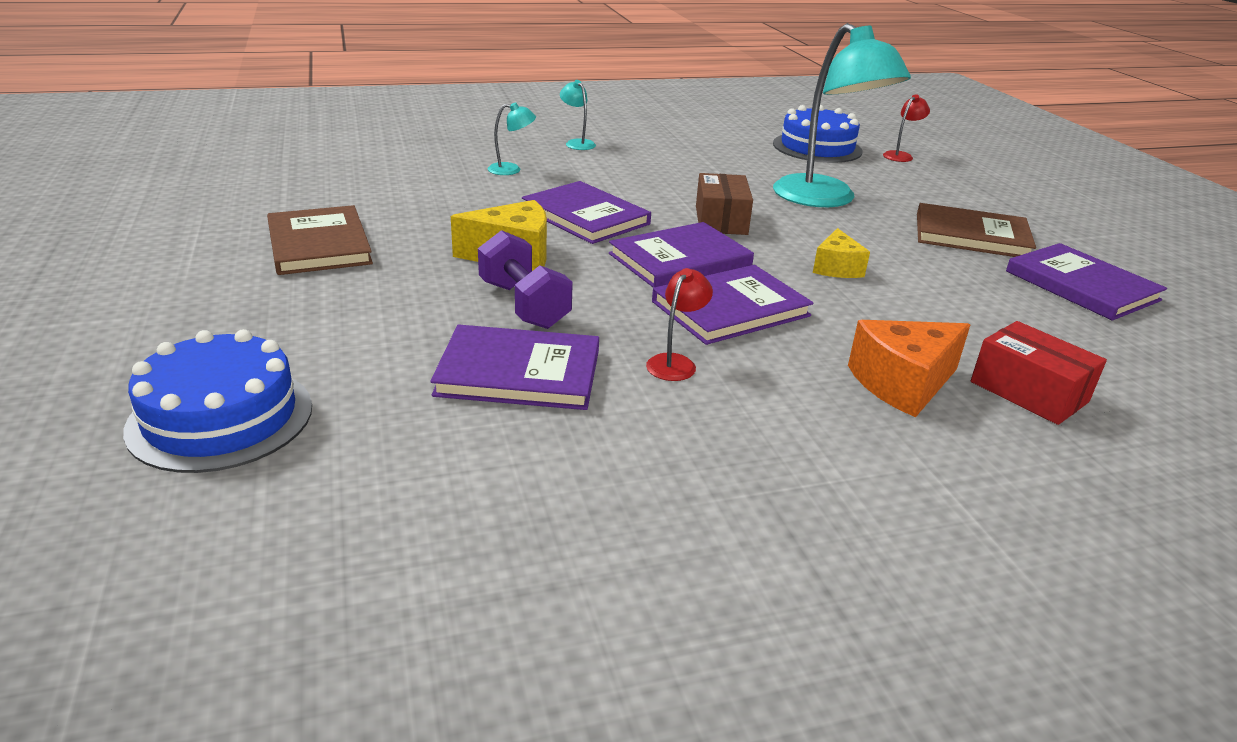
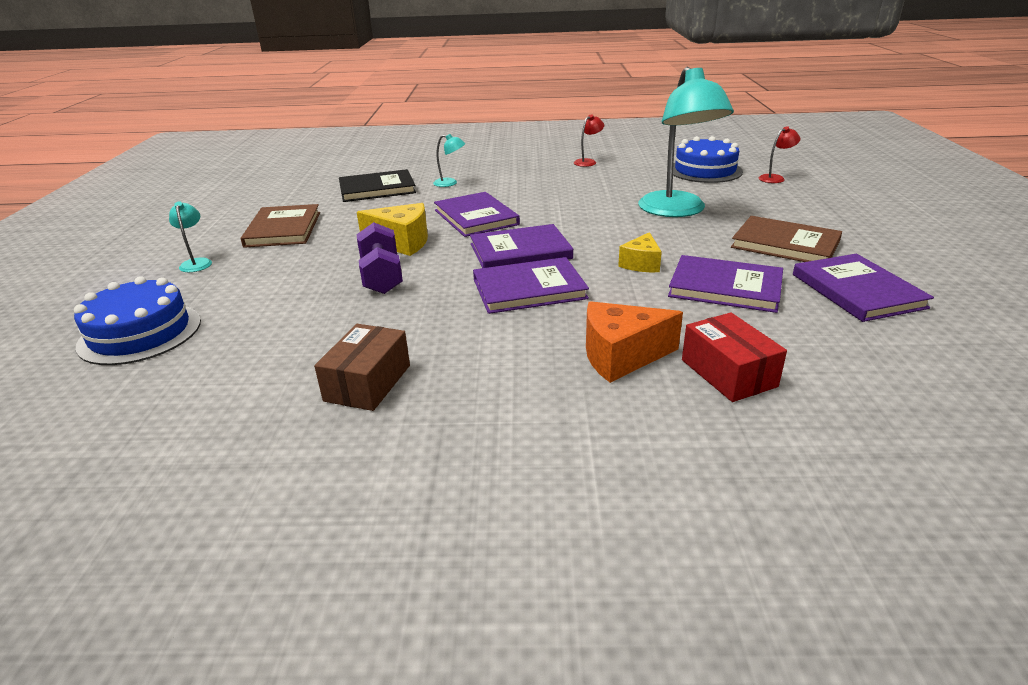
camera: 20 degrees right, 0 degrees up
(413, 180) = (377, 189): none -> black book
(519, 372) = (340, 322): purple book -> purple book (725, 287)
(577, 143) = (513, 165): turquoise lamp -> turquoise lamp (196, 263)
(675, 362) = (455, 324): red lamp -> red lamp (588, 162)
(721, 220) = (577, 224): brown box -> brown box (368, 383)

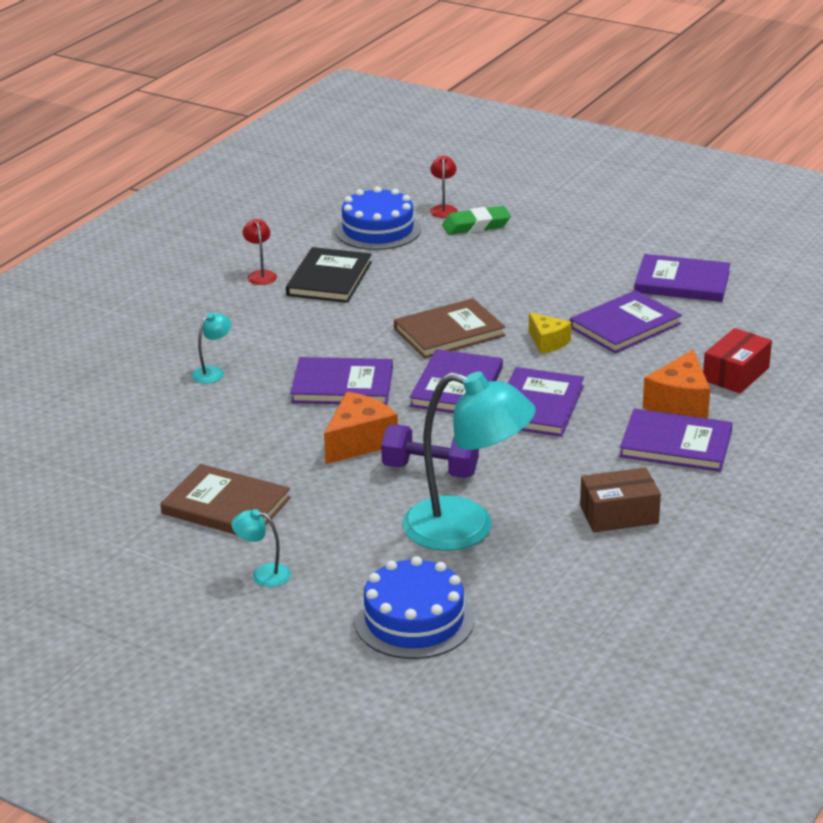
camera: 60 degrees left, 0 degrees up
(368, 383) = (619, 514): brown box -> brown box turned 60 degrees counterclockwise
(377, 189) = (166, 422): black book -> black book (329, 279)
(402, 242) = (359, 442): yellow cheese -> orange cheese
(536, 377) = (676, 444): none -> purple book
(676, 211) = (459, 284): turquoise lamp -> turquoise lamp (466, 529)
(728, 373) = (735, 374): red box -> red box turned 60 degrees counterclockwise
(774, 192) = (476, 226): none -> green eraser
(785, 244) = (582, 271): brown book -> brown book (449, 332)

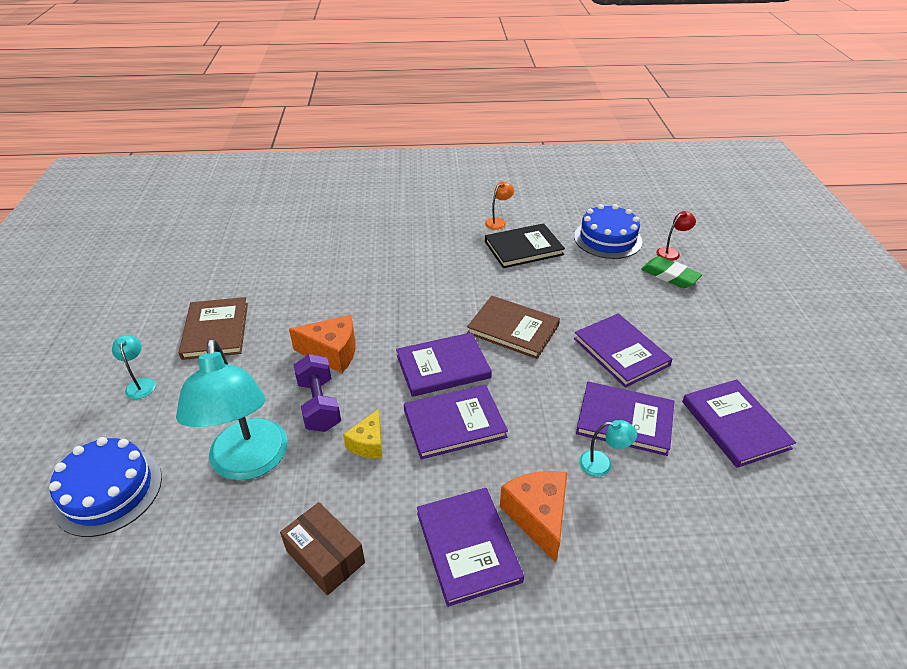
camera: 55 degrees right, 10 degrees up
(213, 372) = (368, 255): turquoise lamp -> turquoise lamp (602, 464)
(260, 275) = (498, 222): red lamp -> orange lamp
(342, 385) = (398, 313): purple book -> purple book (621, 352)
(547, 342) = (552, 386): yellow cheese -> yellow cheese (368, 444)
(679, 403) = (538, 517): orange cheese -> orange cheese turned 90 degrees clockwise
(735, 374) = (626, 537): red box -> none

